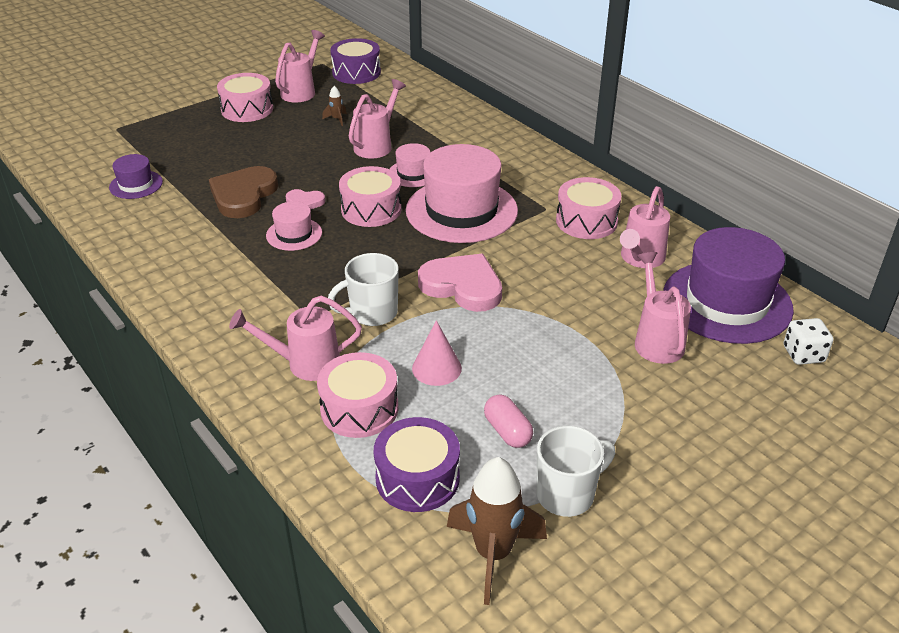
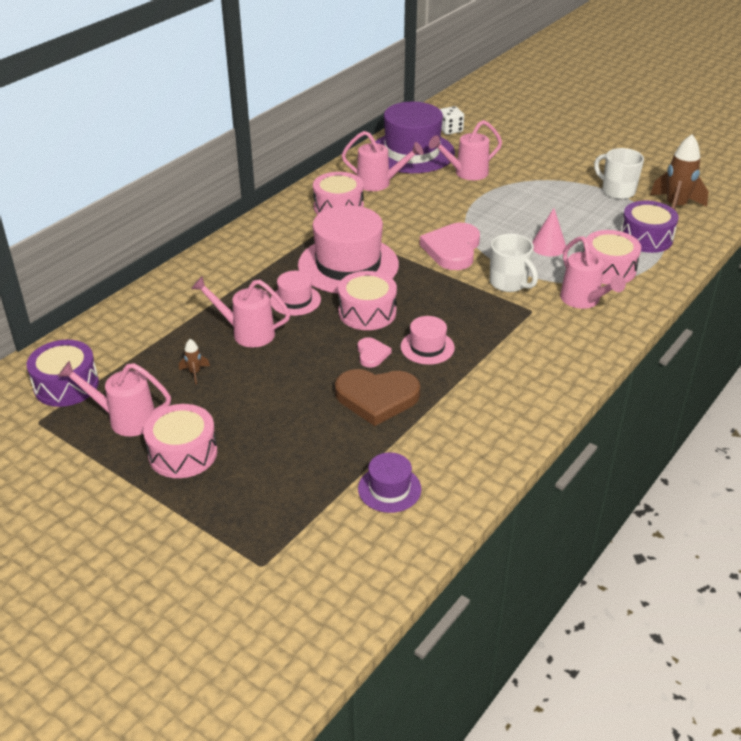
camera: 105 degrees left, 0 degrees up
(507, 431) = (585, 214): pink capsule -> none

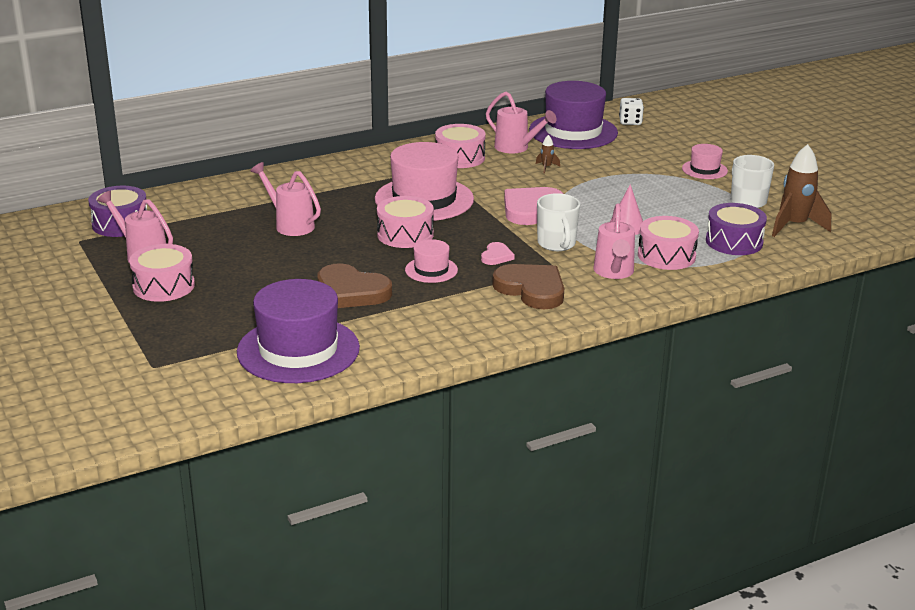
camera: 25 degrees right, 10 degrees down
(195, 373) = (223, 240): brown rocket -> brown rocket (546, 167)
(295, 300) = (352, 213): pink hat -> pink hat (704, 170)
(372, 354) = (378, 263): pink heart -> pink heart (496, 256)
(389, 489) = (298, 350): purple hat -> purple hat, size x2.08
(466, 173) = (609, 157): pink watering can -> none
(534, 342) = (531, 289): none -> brown heart

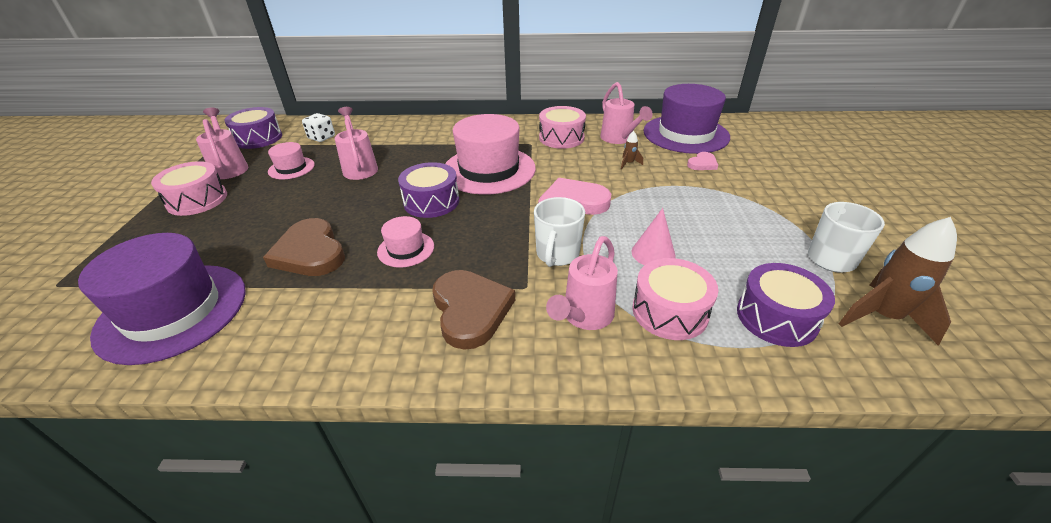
camera: 30 degrees right, 10 degrees up
(405, 235) = (431, 202): pink drum -> purple drum
(496, 256) = (482, 251): pink heart -> pink heart (702, 164)
(630, 122) = (750, 135): white dice -> white dice (321, 137)
(704, 170) = (798, 203): pink hat -> pink hat (291, 168)

